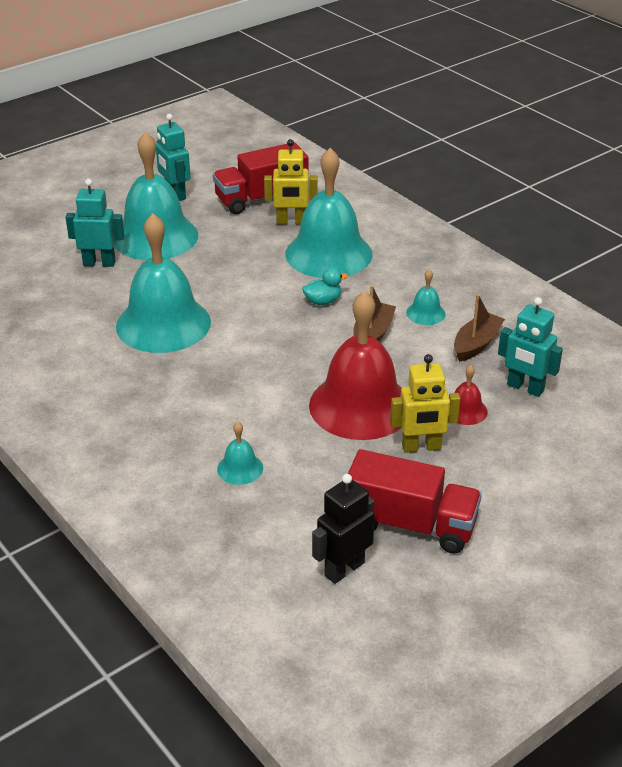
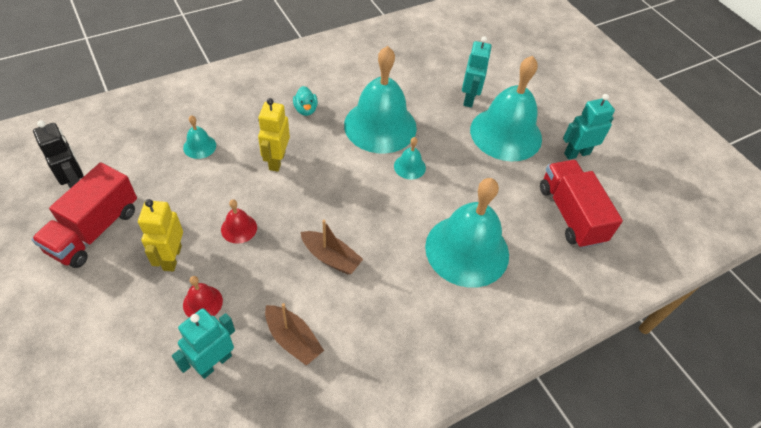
camera: 95 degrees right, 15 degrees up
(291, 222) = (526, 230): yellow robot -> yellow robot (276, 161)
(323, 301) = (389, 231): turquoise duck -> turquoise duck (306, 110)
(360, 405) = (239, 228): red bell -> red bell, size x0.42
(425, 313) = (353, 308): turquoise bell -> turquoise bell (409, 167)

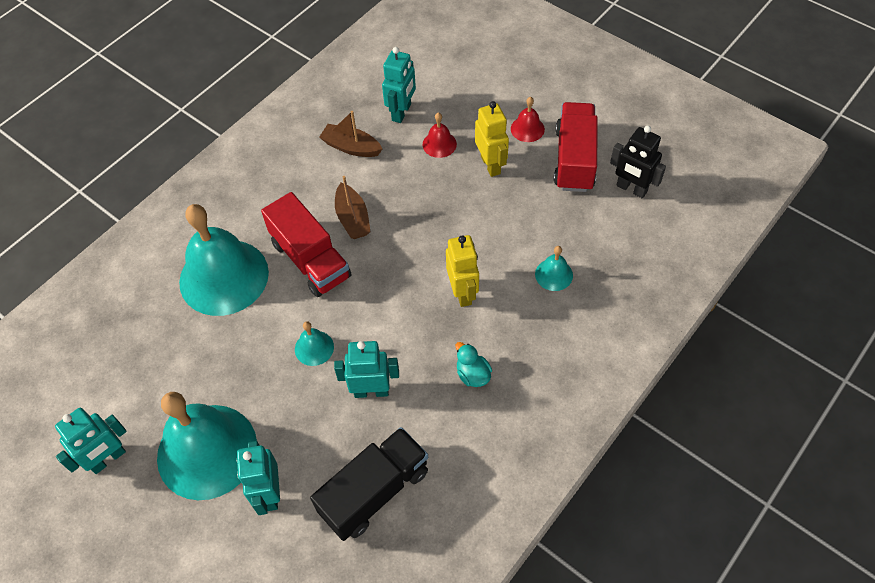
camera: 165 degrees right, 5 degrees up
(239, 228) = (452, 210): red bell -> red bell (527, 129)
(331, 258) = (353, 218): brown boat -> brown boat turned 120 degrees counterclockwise
(380, 126) = (371, 391): turquoise bell -> turquoise robot
(403, 77) = (374, 491): none -> black truck
(570, 214) = (115, 363): red truck -> red truck (310, 260)

